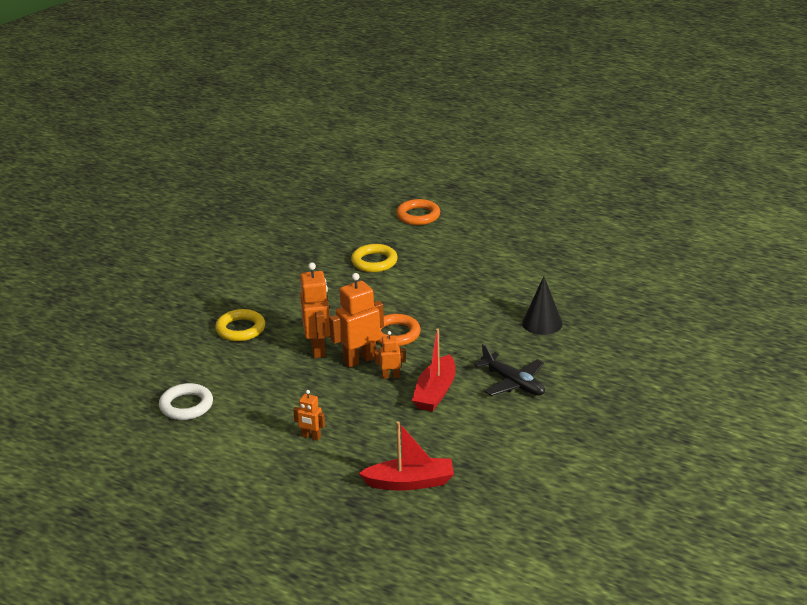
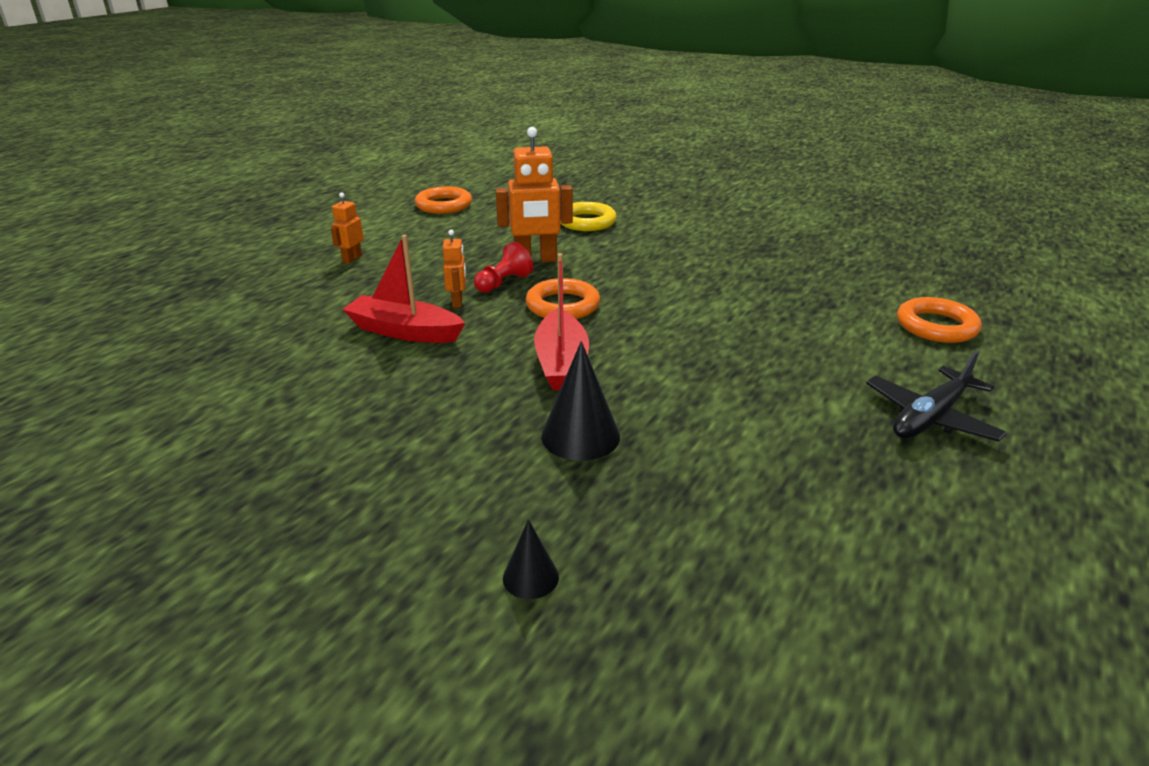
camera: 90 degrees right, 0 degrees up
(186, 406) = (444, 205): white ring -> orange ring
(359, 360) = (503, 283): orange robot -> red pawn
(374, 262) = (766, 292): yellow ring -> none
(410, 482) = (218, 312): red boat -> red boat (561, 363)
(513, 383) = (400, 395): black plane -> black plane (930, 417)
(642, 332) = (530, 577): none -> black cone

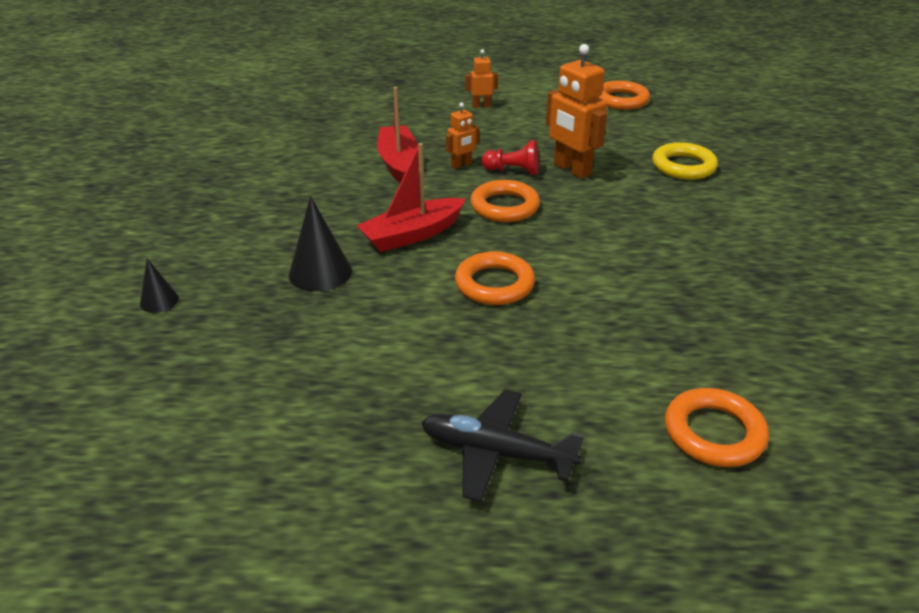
camera: 60 degrees right, 5 degrees up
(688, 348) = (494, 284): none -> orange ring

